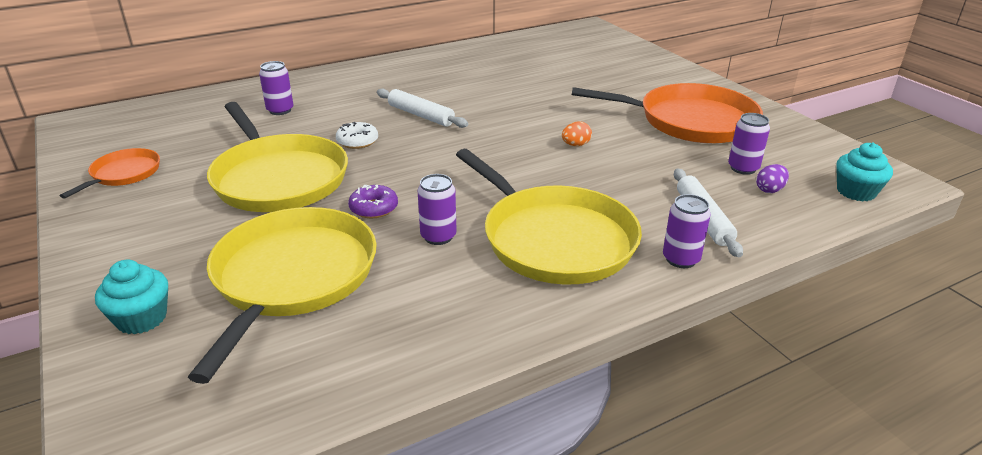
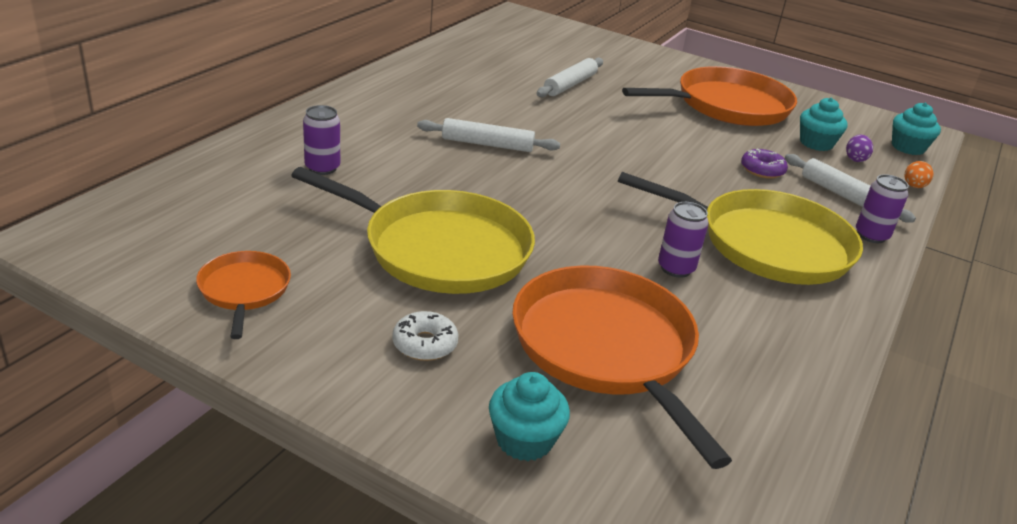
camera: 35 degrees left, 0 degrees up
(292, 277) = (606, 348): yellow pan -> orange pan
(357, 141) = (463, 187): white donut -> white donut (425, 344)
(374, 208) = (581, 256): purple donut -> purple donut (762, 170)
(557, 83) = (570, 85): none -> white rolling pin
(575, 145) = (668, 148): orange egg -> orange egg (914, 186)
(743, 168) = (816, 143): purple can -> turquoise cupcake

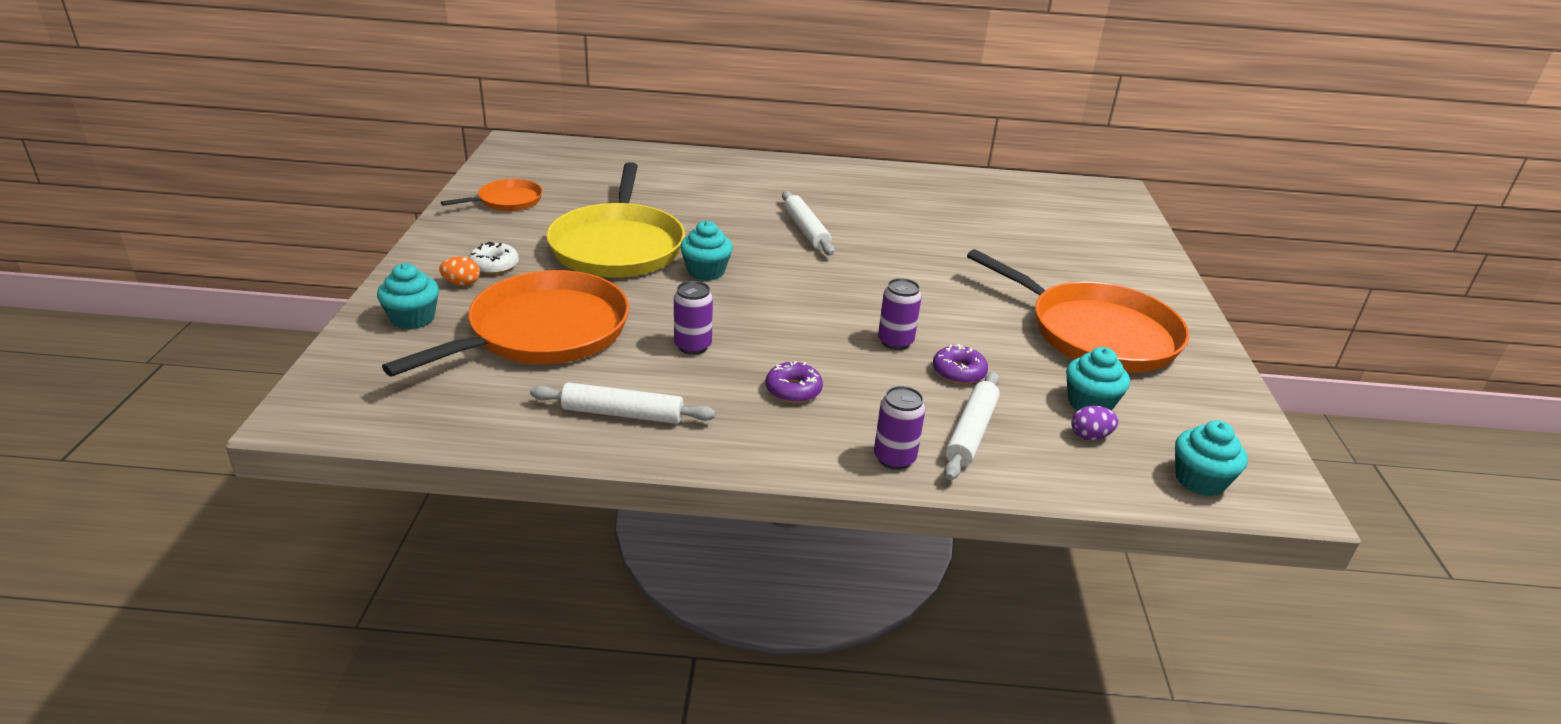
camera: 65 degrees right, 0 degrees up
(322, 168) = (684, 184): purple can -> purple can (895, 342)
(534, 217) = (706, 271): none -> turquoise cupcake
(570, 85) = (990, 243): white rolling pin -> white rolling pin (622, 414)
(766, 244) = (793, 390): yellow pan -> purple donut
(914, 186) = (1077, 488): orange egg -> orange egg (462, 283)

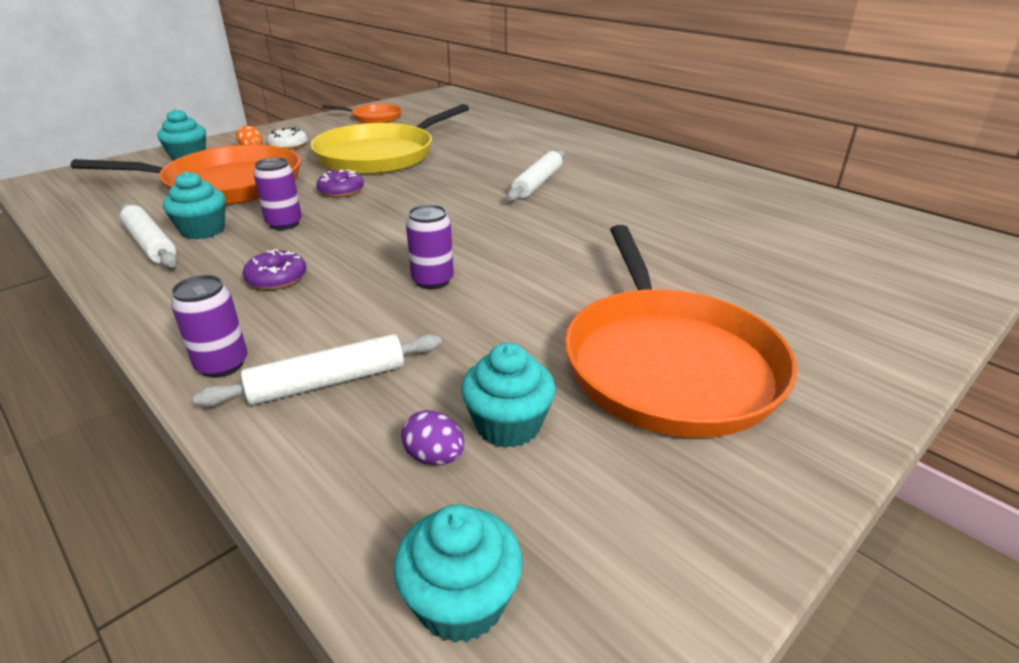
camera: 45 degrees right, 0 degrees up
(706, 271) = (401, 185): turquoise cupcake -> turquoise cupcake (203, 230)
(958, 372) = (434, 328): purple donut -> purple donut (341, 191)

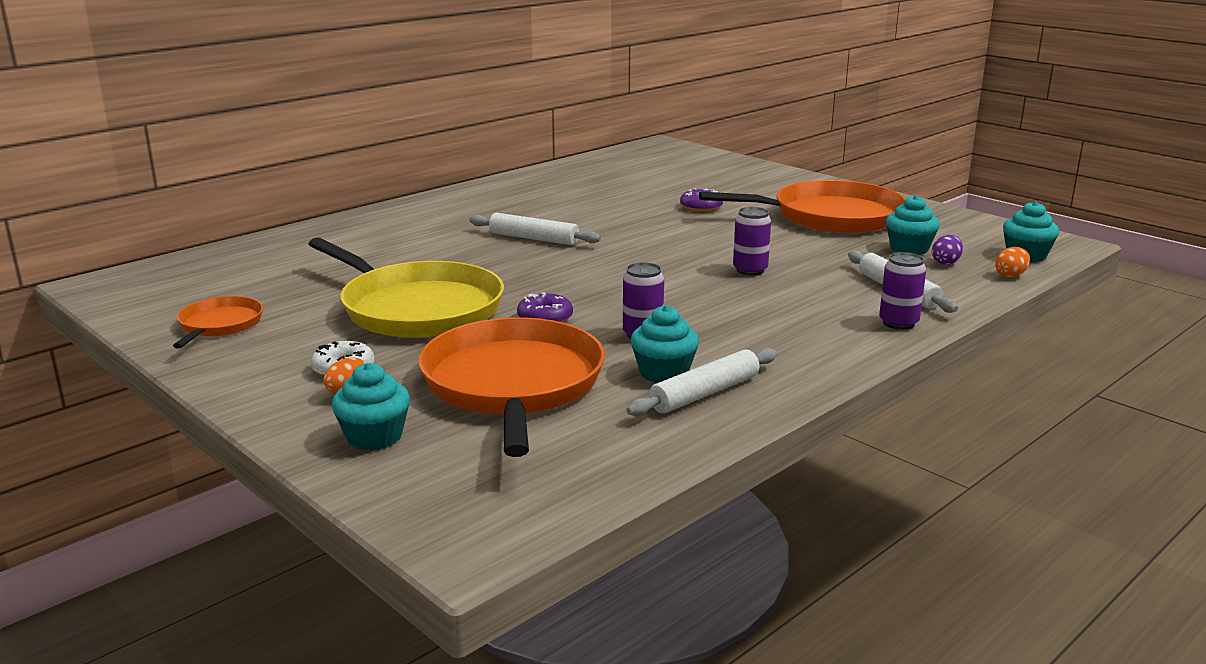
camera: 90 degrees left, 10 degrees down
(277, 278) = (764, 323): purple donut -> purple donut (701, 207)
(352, 536) = (1010, 275): none -> orange egg

